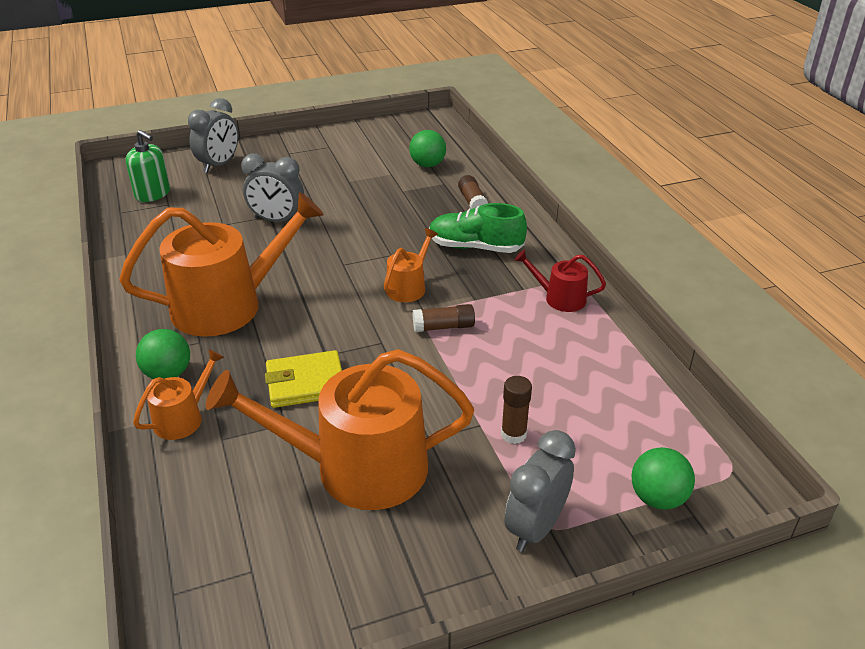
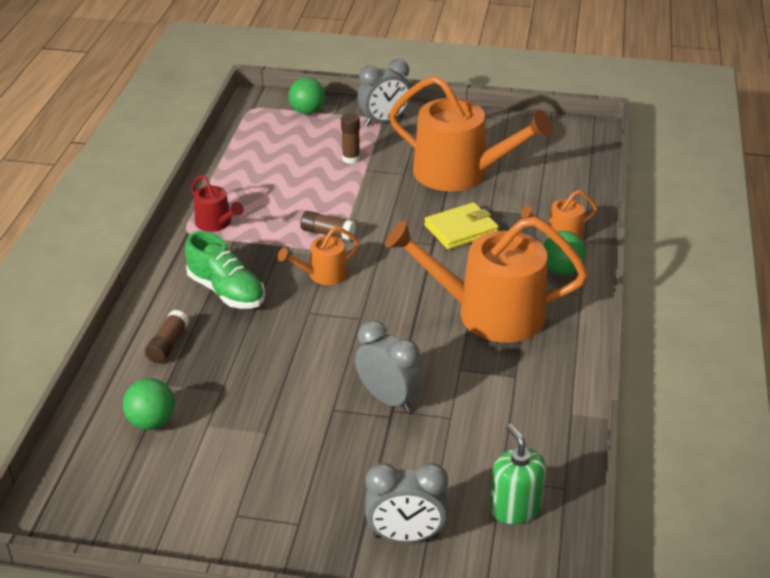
camera: 150 degrees left, 0 degrees up
(219, 165) = (405, 536): grey clock -> grey clock turned 150 degrees counterclockwise
(305, 383) = (461, 229): yellow wallet -> yellow wallet turned 45 degrees counterclockwise

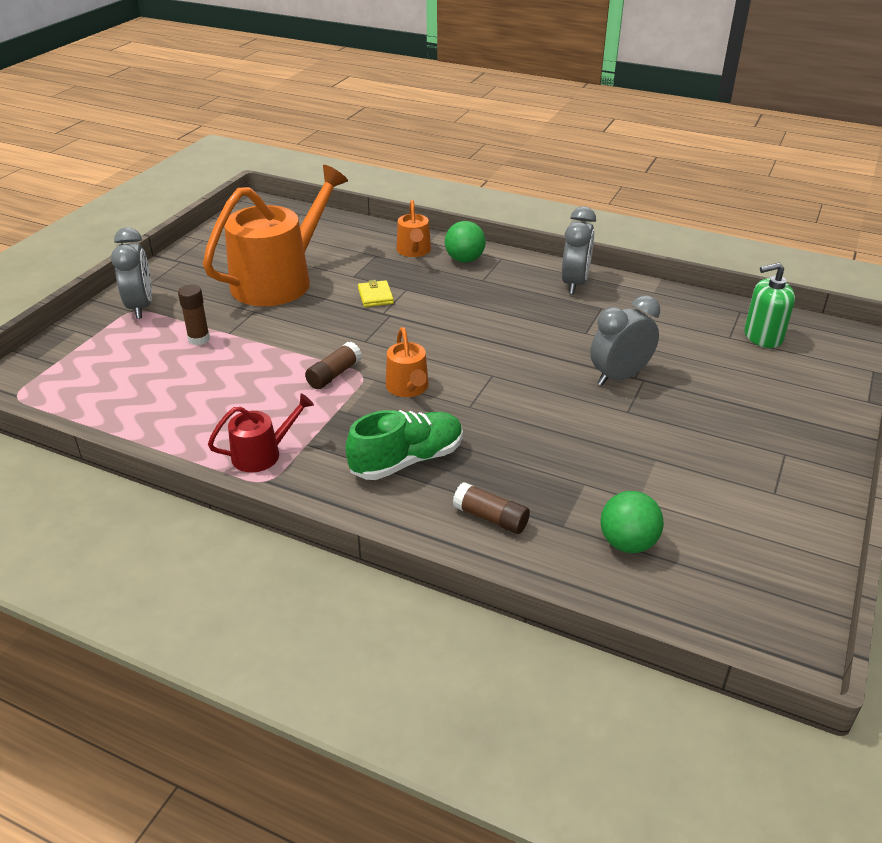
camera: 75 degrees left, 0 degrees up
(307, 111) = (68, 354): green ball -> none
(405, 536) = (798, 395): grey clock -> grey clock (574, 283)
(461, 229) = (375, 296): yellow wallet -> yellow wallet, size x0.61
(489, 313) = (512, 304): orange watering can -> none

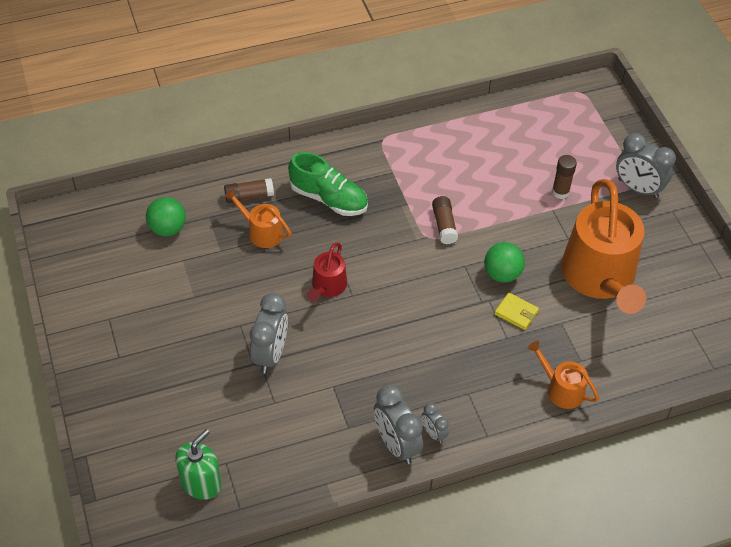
camera: 135 degrees right, 15 degrees up
(262, 454) = (406, 150): red watering can -> red watering can (327, 287)
(407, 460) = (328, 198): green shoe -> green shoe turned 75 degrees counterclockwise
(408, 388) = (389, 247): orange watering can -> orange watering can (262, 232)
(464, 260) = (511, 409): green ball -> green ball (502, 274)
(538, 275) = (433, 433): none -> grey clock

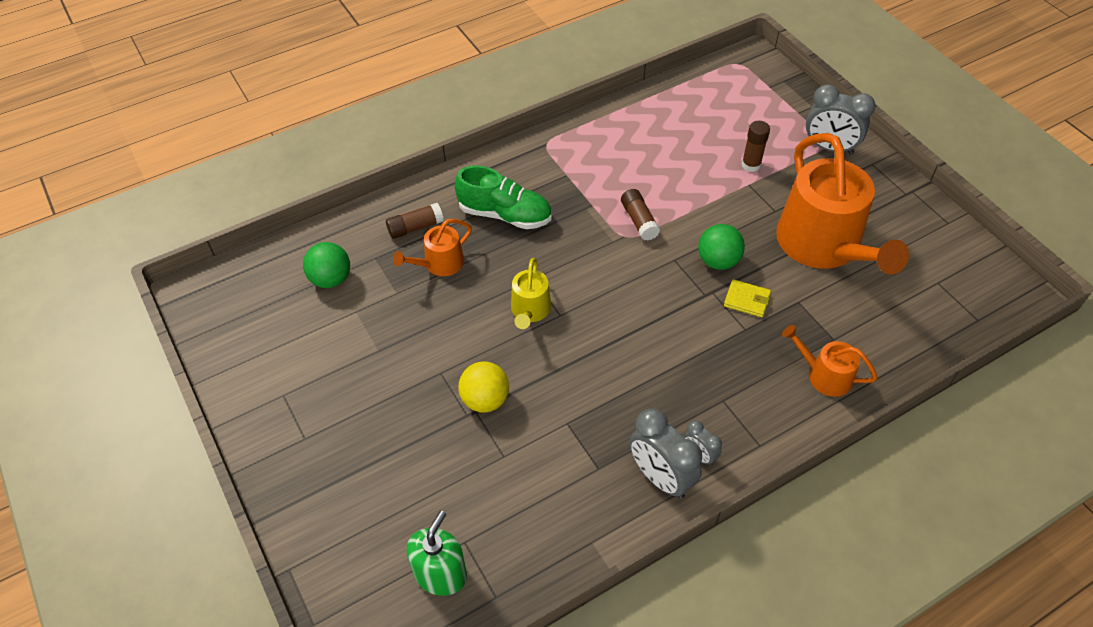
camera: 10 degrees left, 0 degrees up
(262, 232) = (439, 264): orange watering can -> orange watering can turned 60 degrees counterclockwise
(270, 354) = (485, 400): grey clock -> yellow ball
(327, 287) = (530, 310): red watering can -> yellow watering can

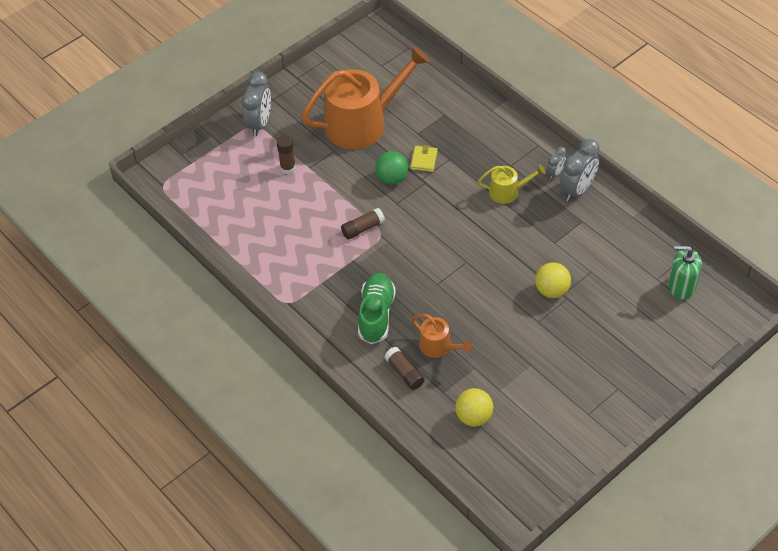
camera: 100 degrees left, 0 degrees up
(331, 279) = (473, 417): green ball -> yellow ball
(530, 310) = (467, 280): yellow watering can -> yellow watering can (508, 192)
(824, 375) = (475, 118): orange watering can -> none

